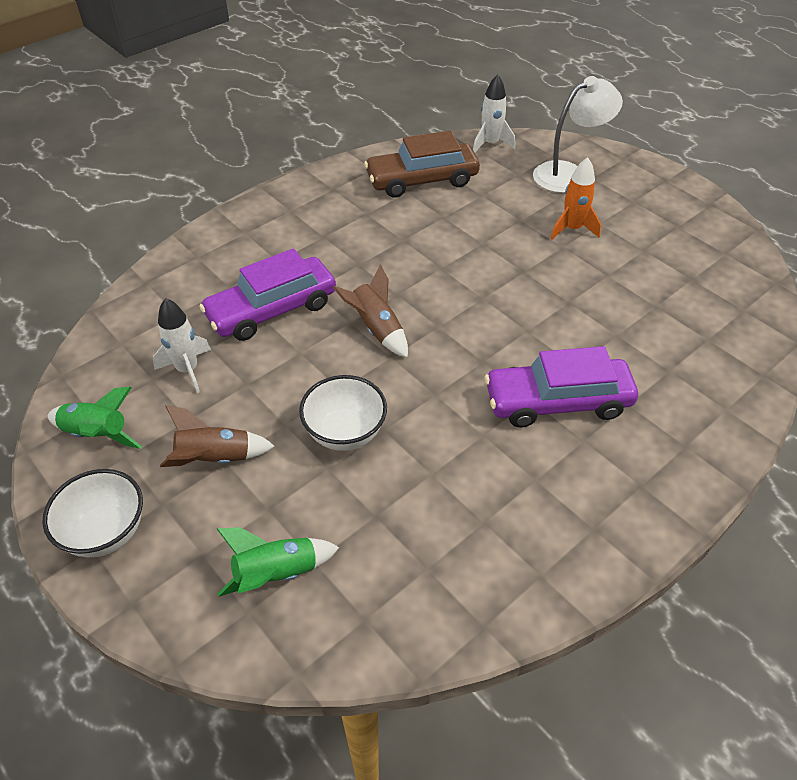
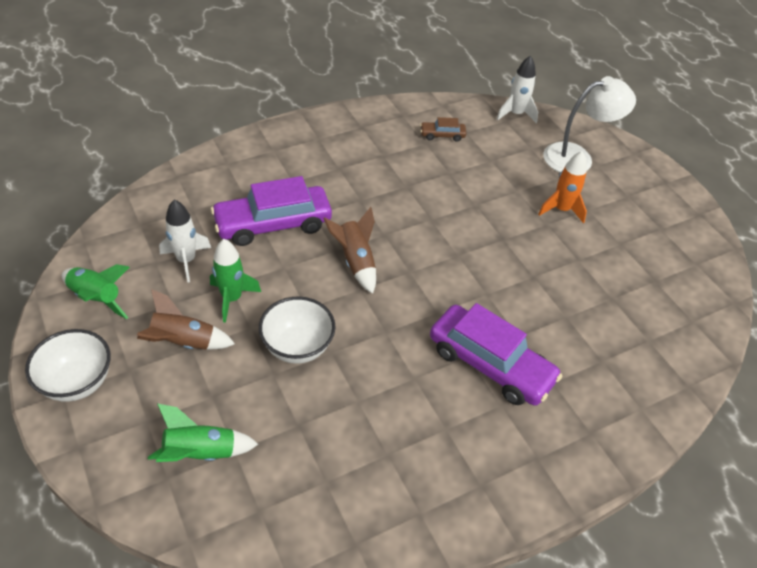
camera: 10 degrees right, 0 degrees up
(254, 399) = (232, 298): none -> green rocket
(422, 180) = (442, 135): brown car -> brown car, size x0.46
(557, 401) = (490, 364): purple car -> purple car turned 150 degrees counterclockwise

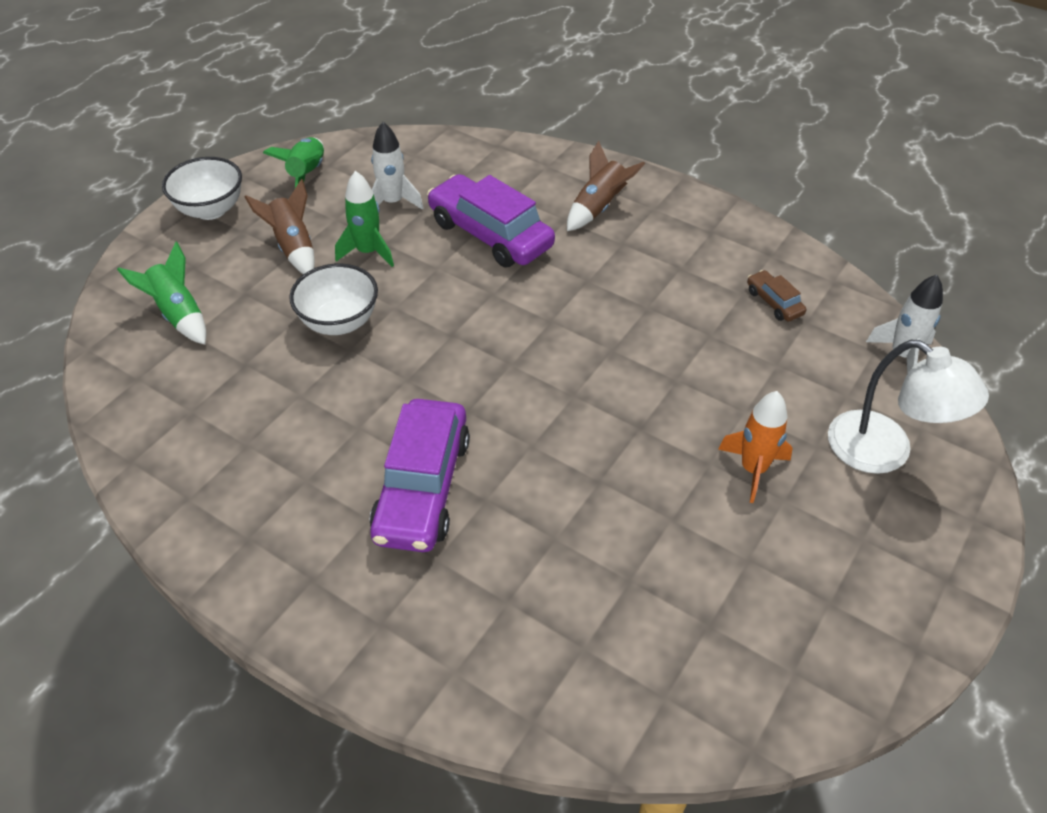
camera: 65 degrees right, 0 degrees up
(355, 262) = (489, 315): brown rocket -> brown rocket (598, 207)

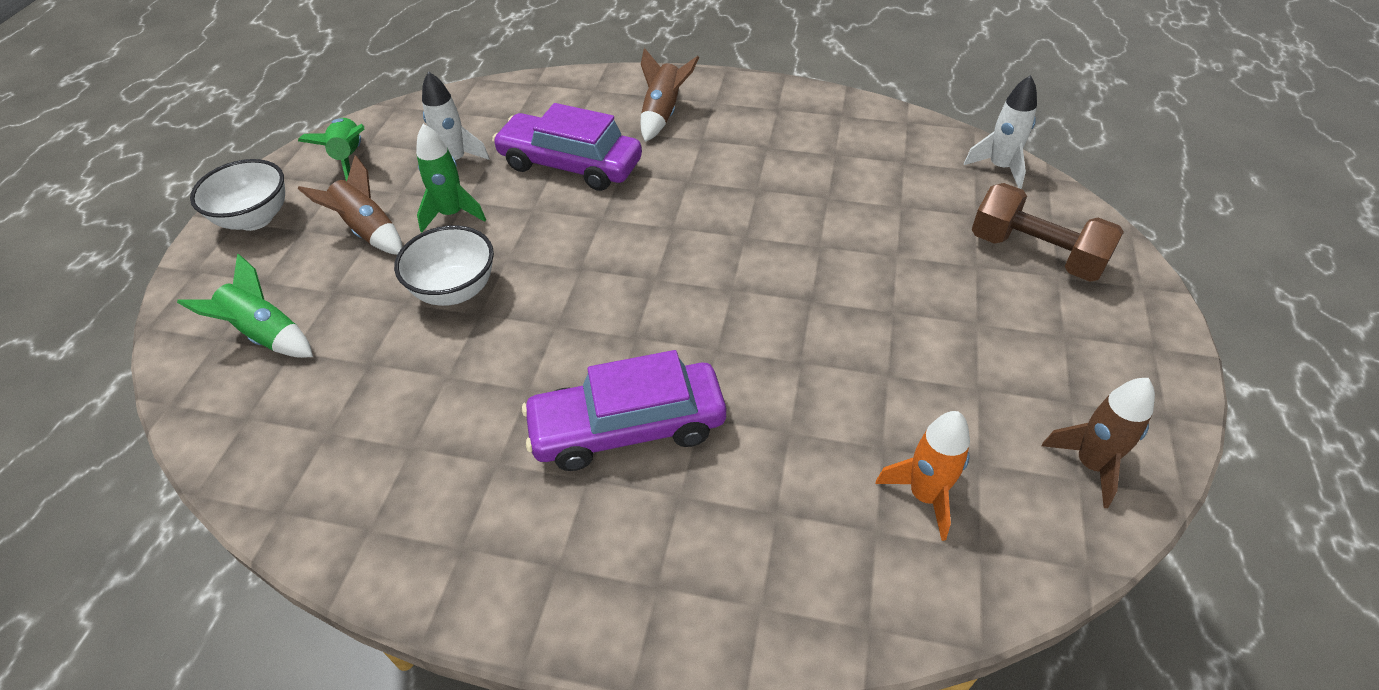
camera: 20 degrees left, 0 degrees up
(422, 487) = (627, 427): purple car -> purple car turned 90 degrees clockwise
(753, 469) = (934, 304): orange rocket -> orange rocket (924, 495)
(774, 302) = (867, 153): brown car -> none
(812, 664) = (1090, 464): none -> brown rocket
(884, 452) = (1035, 254): white lamp -> brown dumbbell

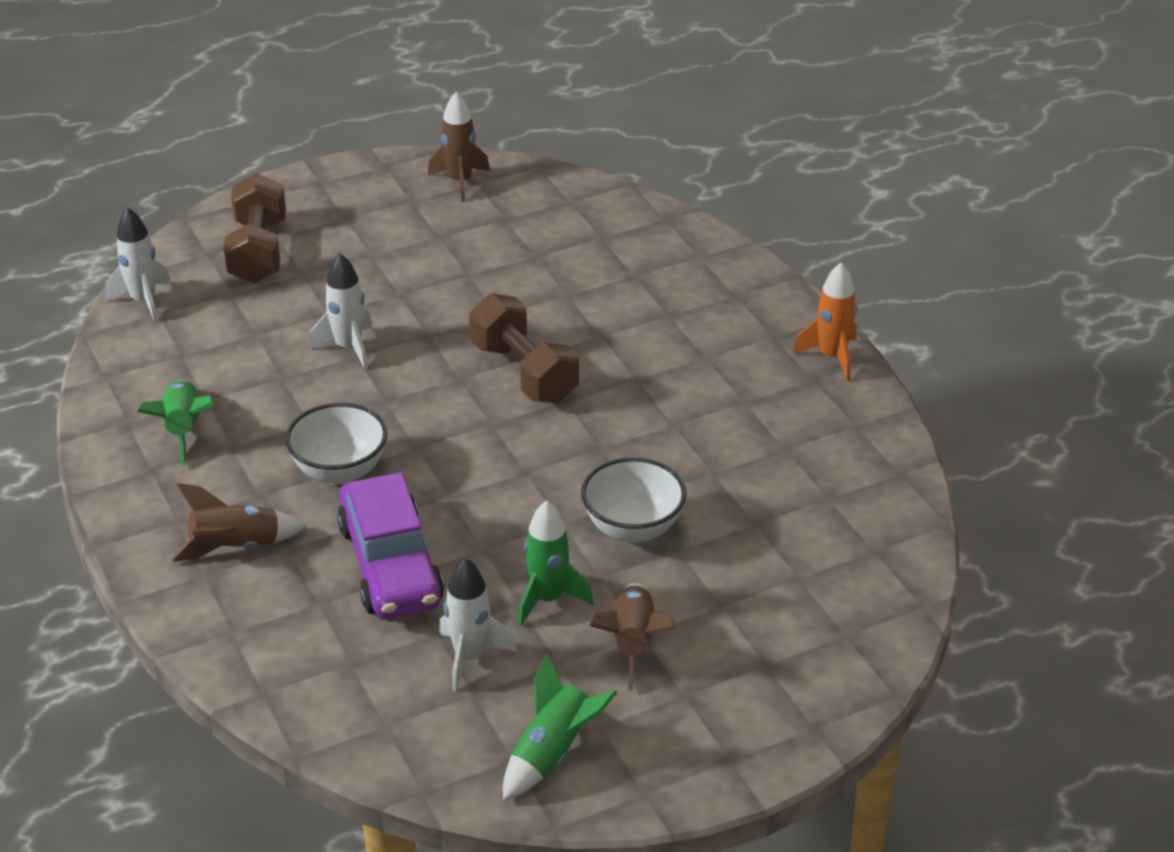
camera: 130 degrees left, 10 degrees down
(255, 219) = (712, 747): white bowl -> white bowl (340, 471)
(266, 335) = (807, 607): green rocket -> green rocket (183, 429)
(627, 427) = (647, 361): purple car -> none
(698, 331) = (524, 372): none -> brown dumbbell
(835, 246) = (348, 347): none -> white rocket
(924, 495) = (555, 229): orange rocket -> orange rocket (831, 357)

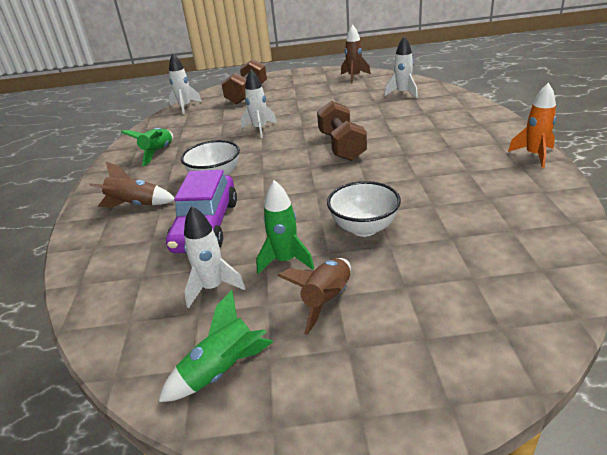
camera: 25 degrees right, 5 degrees down
(576, 225) = (402, 93): none -> white rocket

